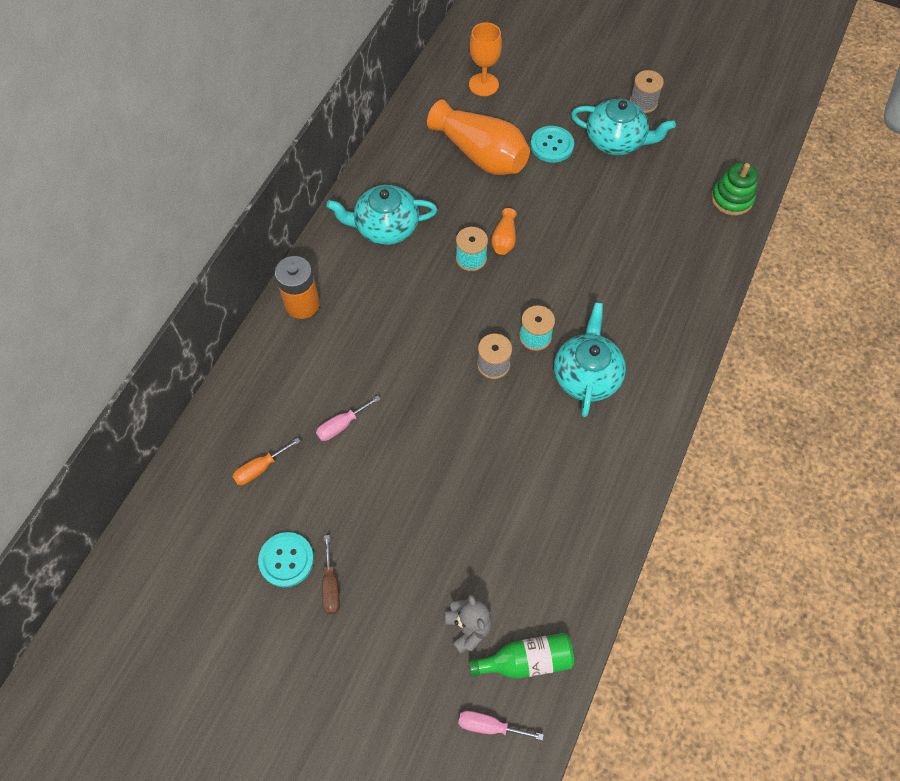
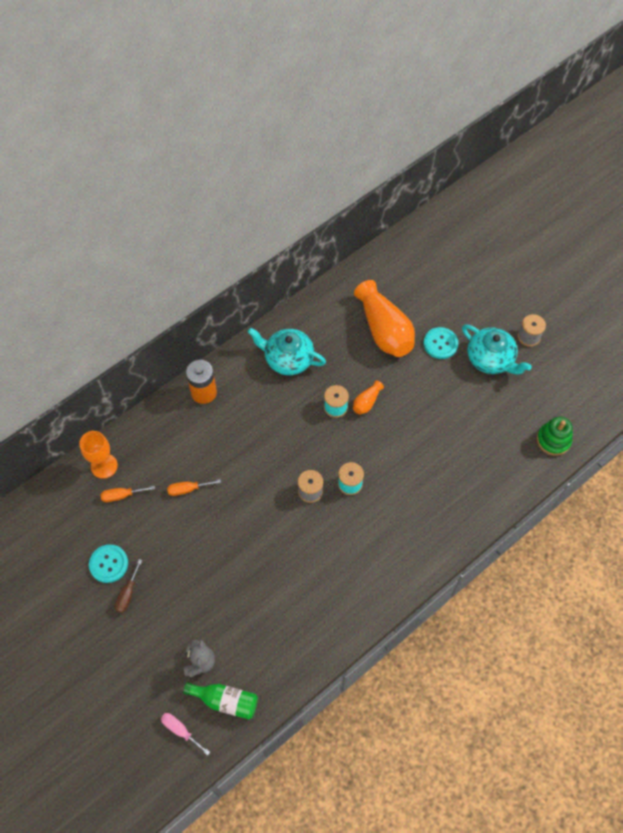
camera: 25 degrees right, 0 degrees up
(342, 425) = (187, 489): pink screwdriver -> orange screwdriver
(483, 84) = (415, 276): orange goblet -> orange goblet (104, 466)
(586, 375) = (371, 527): turquoise teapot -> none

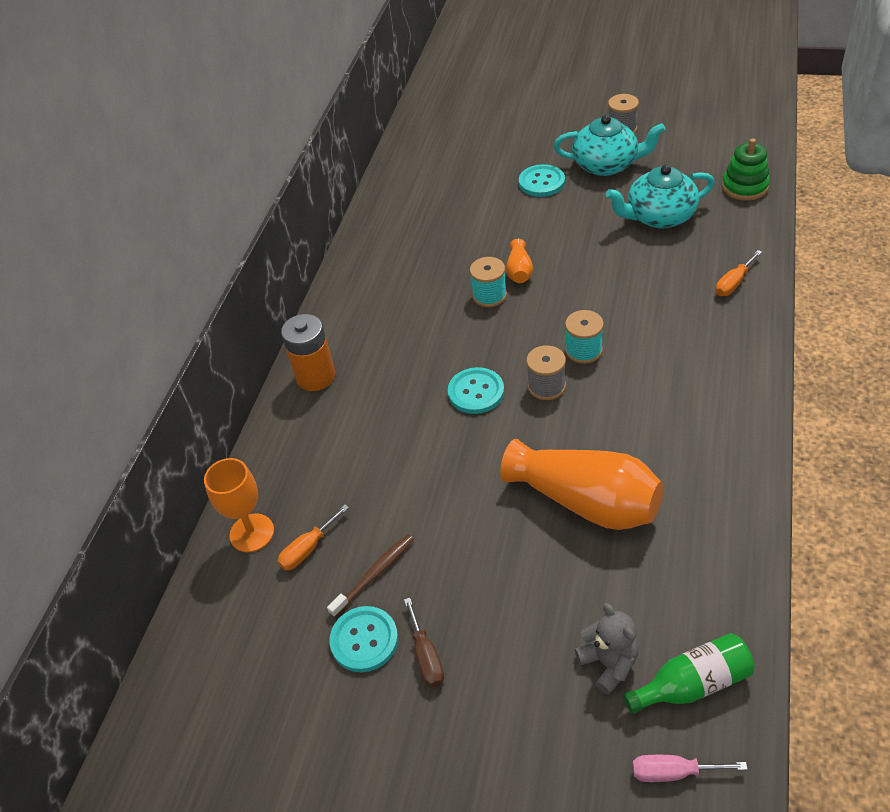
camera: 30 degrees left, 15 degrees down
(139, 534) = (374, 574): none -> brown toothbrush
(187, 489) = (392, 483): orange screwdriver -> orange screwdriver (733, 283)
(273, 466) = (476, 392): none -> turquoise button
(288, 359) = (388, 288): turquoise teapot -> turquoise teapot (659, 217)
(384, 330) = (470, 205): orange vase -> orange vase (586, 502)

